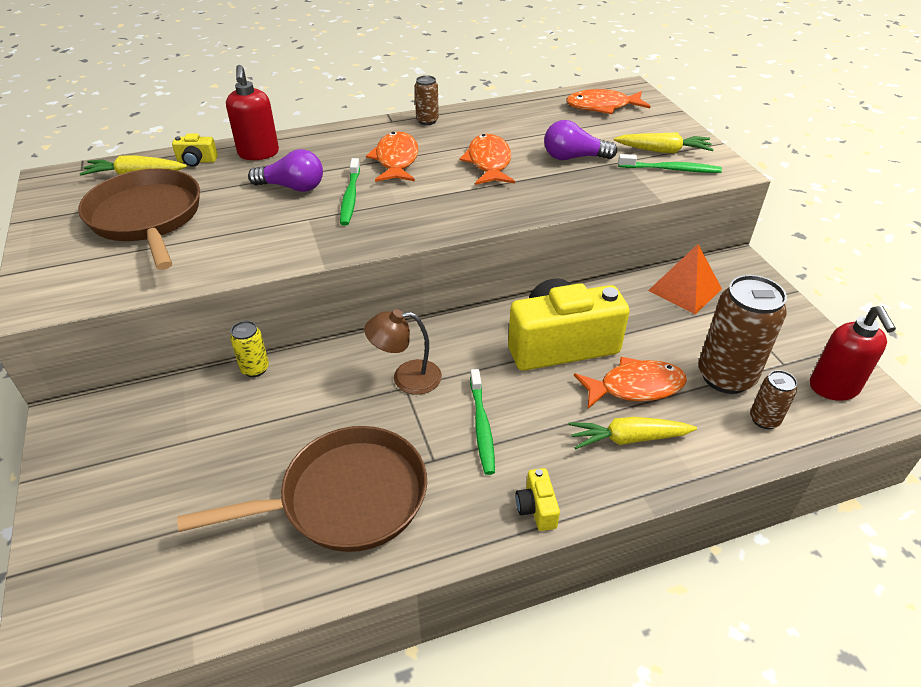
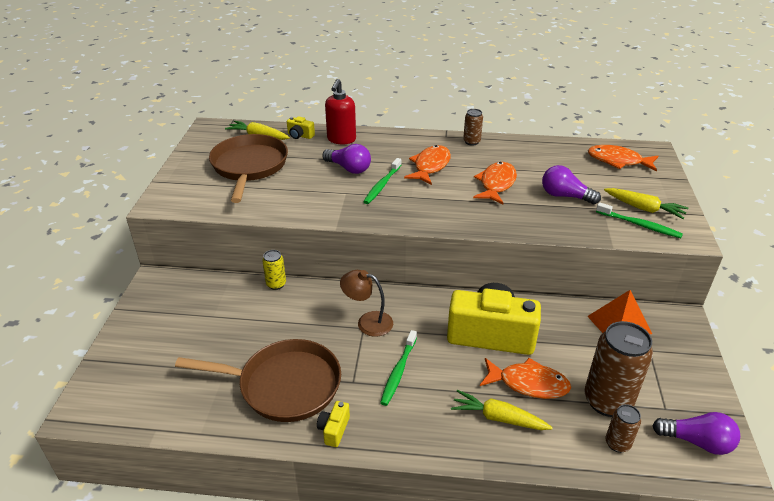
camera: 25 degrees right, 5 degrees down
(536, 508) = (402, 439): yellow camera -> yellow camera (334, 430)
(834, 388) = (697, 442): red soap dispenser -> purple light bulb

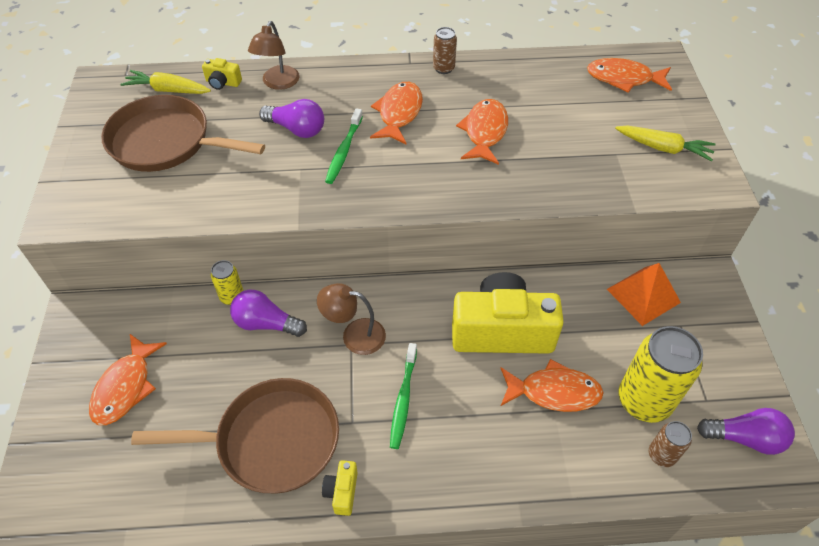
camera: 10 degrees left, 15 degrees up
(180, 333) = (126, 387): none -> orange fish
(249, 167) = (166, 142): brown pan -> brown pan turned 60 degrees counterclockwise
(341, 139) = (278, 83): red soap dispenser -> brown lamp
(498, 418) = (527, 443): yellow carrot -> none
(565, 196) = (569, 140): purple light bulb -> purple light bulb (266, 323)
(607, 401) = (644, 401): brown can -> yellow can
(639, 225) = (661, 173): green toothbrush -> none

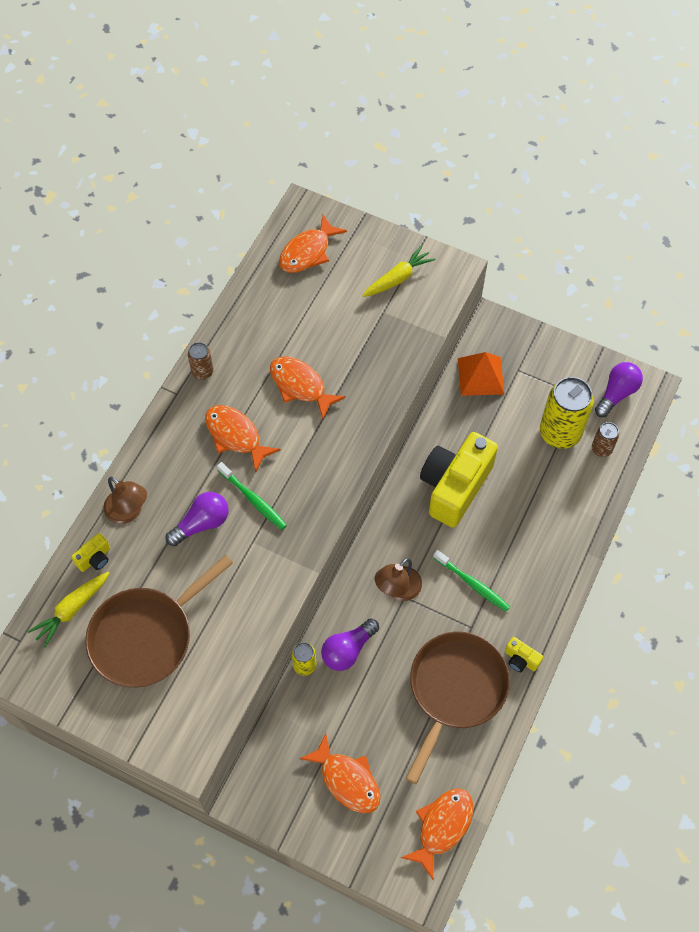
camera: 60 degrees left, 10 degrees up
(554, 392) = (522, 483): orange fish -> orange fish (442, 827)

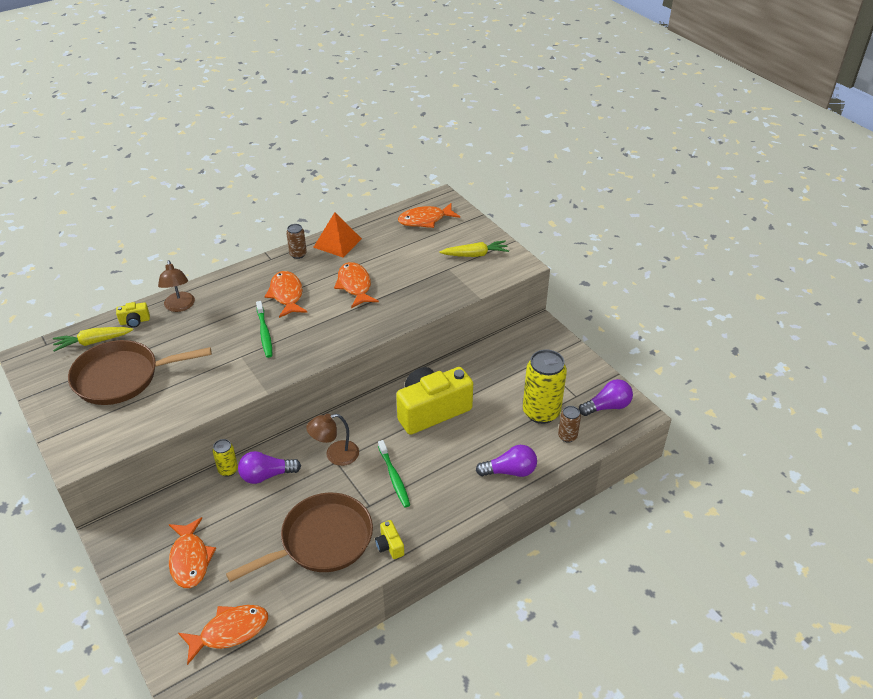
camera: 30 degrees right, 20 degrees down
(202, 523) = (218, 332): purple light bulb -> purple light bulb (510, 471)
(481, 376) = (507, 353): orange pyramid -> orange pyramid (337, 243)

